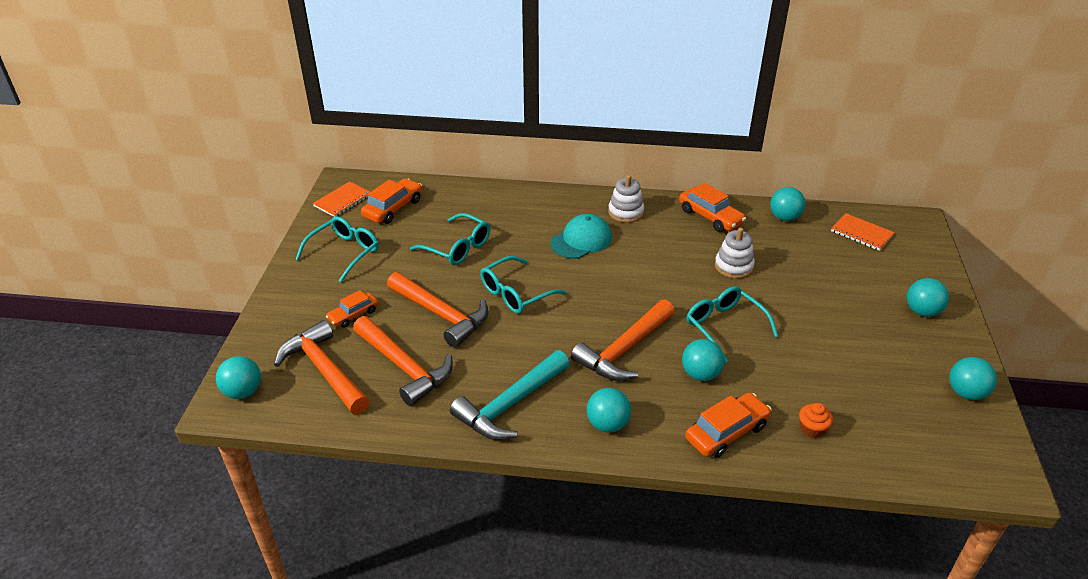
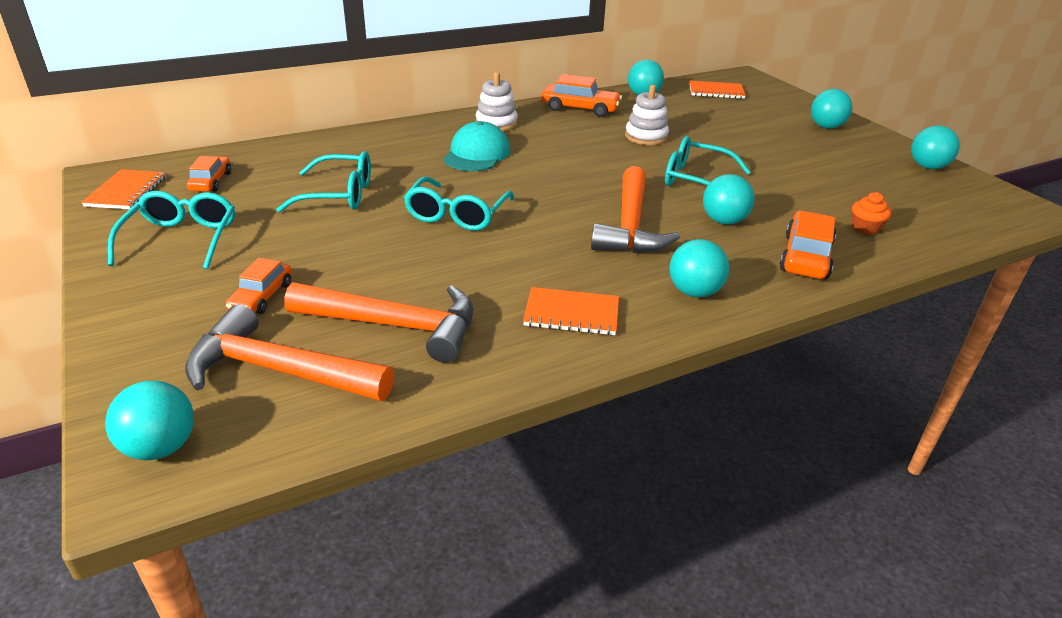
camera: 35 degrees left, 5 degrees down
(393, 208) = (211, 182): orange car -> orange car, size x0.65
(441, 314) = (387, 259): orange hammer -> none
(510, 405) = (571, 314): turquoise hammer -> orange notebook

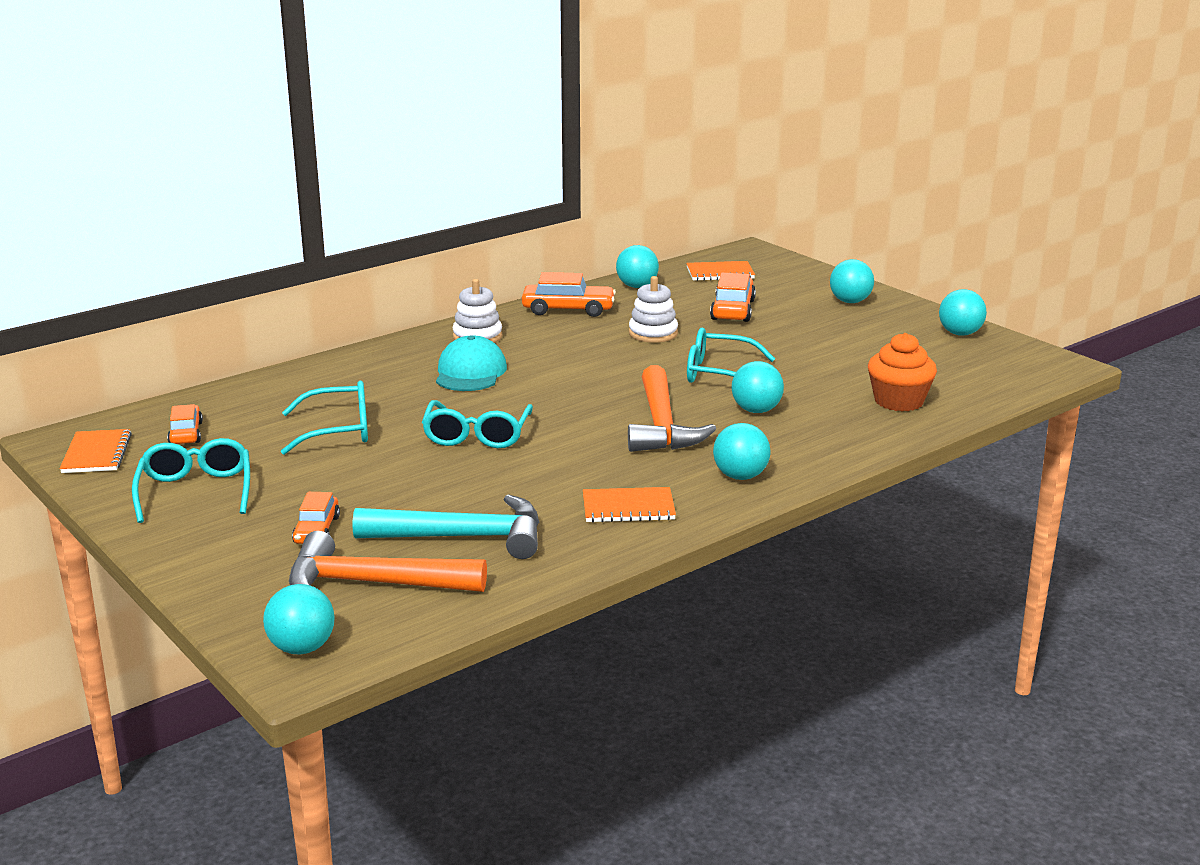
camera: 10 degrees left, 10 degrees down
(395, 325) = (463, 537): orange hammer -> turquoise hammer
(806, 257) = (842, 434): orange car -> orange car (733, 310)
(865, 228) = (898, 401): orange cupcake -> orange cupcake, size x1.77

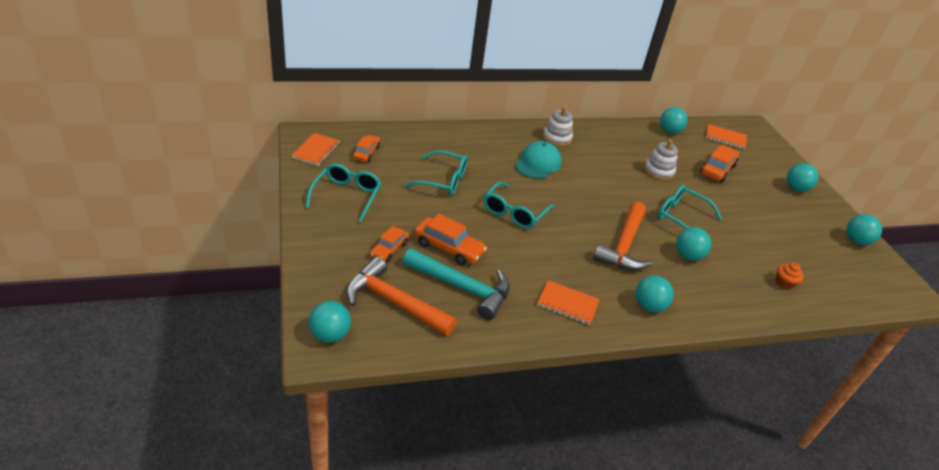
camera: 20 degrees right, 15 degrees up
(568, 310) = (619, 135): orange car -> orange car (448, 248)
(898, 401) = (784, 283): orange cupcake -> orange cupcake, size x0.56

